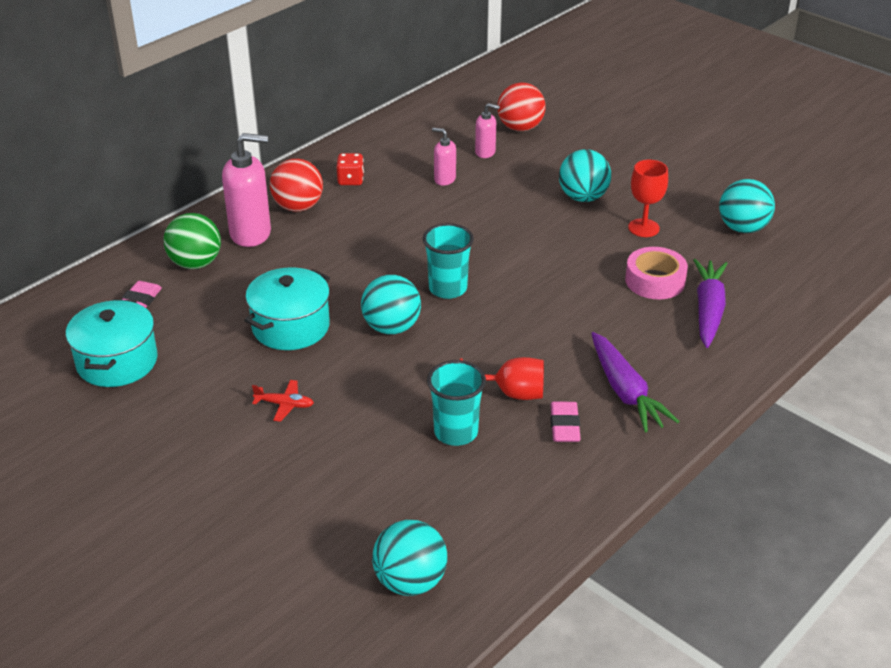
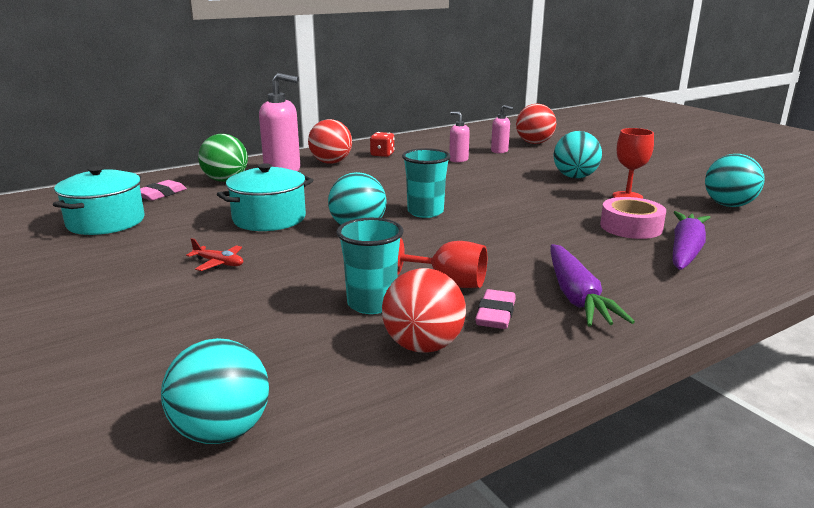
camera: 15 degrees right, 15 degrees down
(519, 472) = (423, 346): none -> red ball

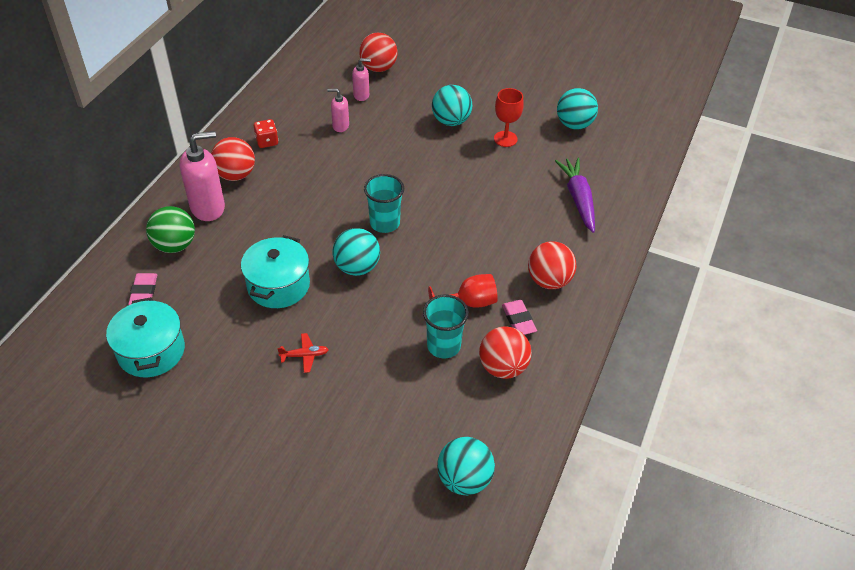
camera: 35 degrees left, 25 degrees up
(576, 297) = (549, 281): purple carrot -> red ball
(631, 227) = (531, 183): pink tape -> none

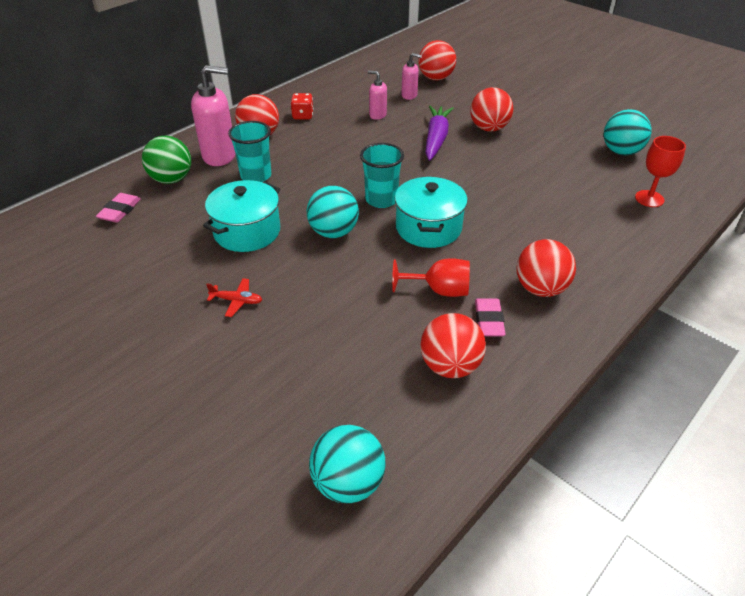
camera: 20 degrees right, 5 degrees down
(151, 351) = (93, 262): turquoise pot -> turquoise pot (428, 228)
(443, 346) = (390, 327): turquoise cup -> turquoise cup (256, 176)
(451, 121) = (489, 128): turquoise ball -> red ball
(505, 139) = (540, 151): red goblet -> red goblet (649, 198)
(578, 199) = (603, 217): purple carrot -> purple carrot (436, 139)

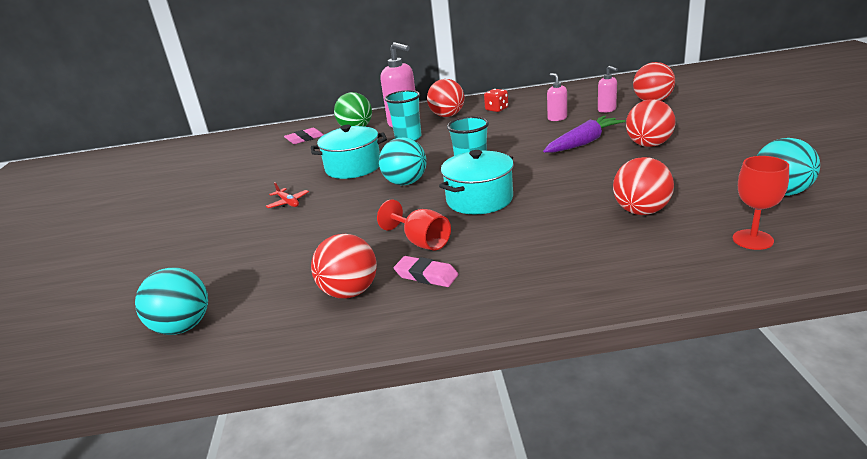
camera: 45 degrees right, 15 degrees down
(488, 320) = (426, 275): pink eraser -> pink eraser turned 75 degrees clockwise
(540, 289) = (507, 271): red ball -> red ball (641, 211)

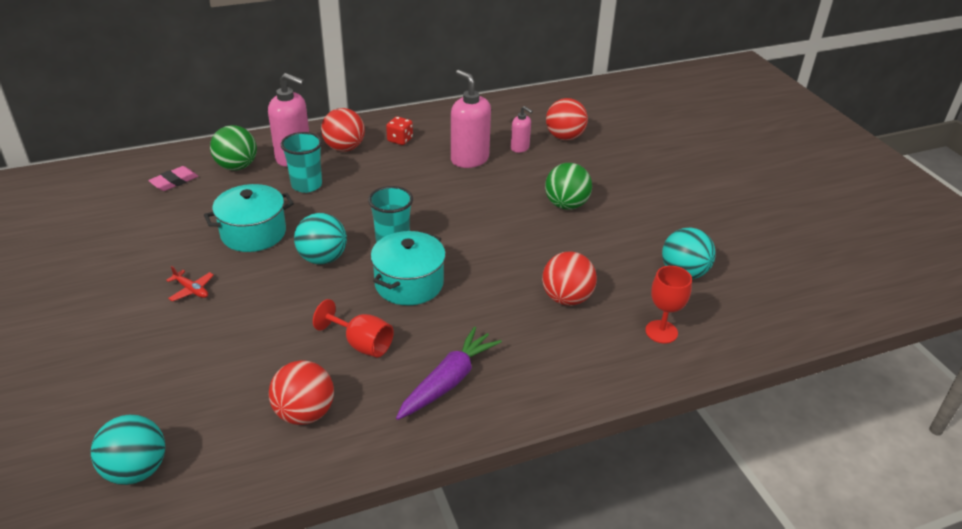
camera: 20 degrees left, 10 degrees up
(426, 275) = (377, 388): pink eraser -> none
(557, 118) = (469, 159): pink soap dispenser -> pink soap dispenser, size x1.88
(583, 143) = (502, 200): purple carrot -> purple carrot (448, 381)
(648, 145) = (566, 205): red ball -> green ball

